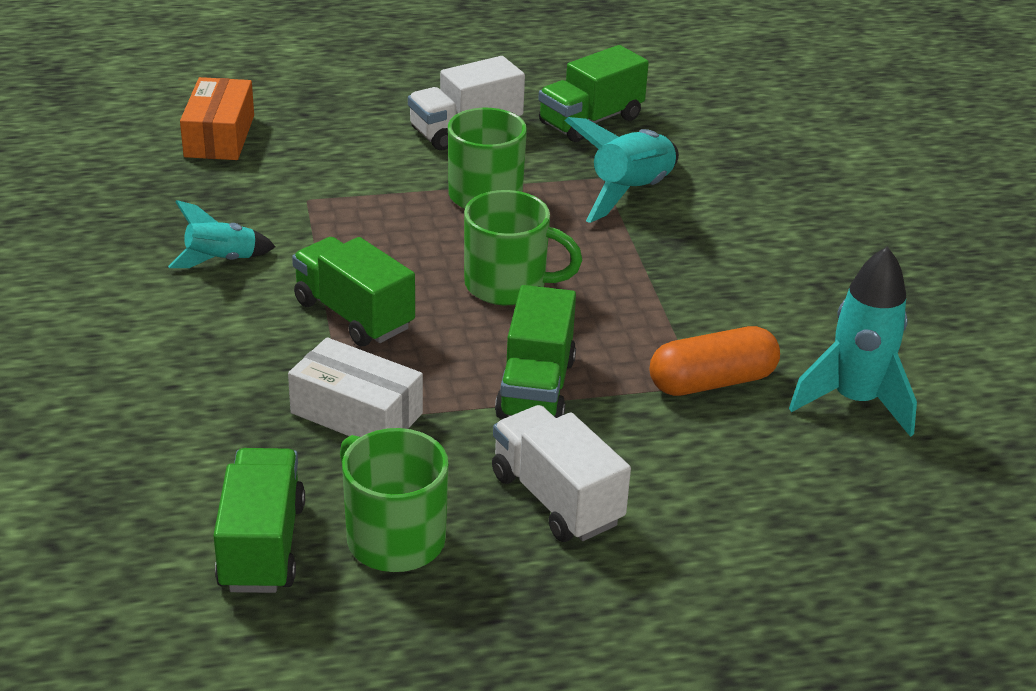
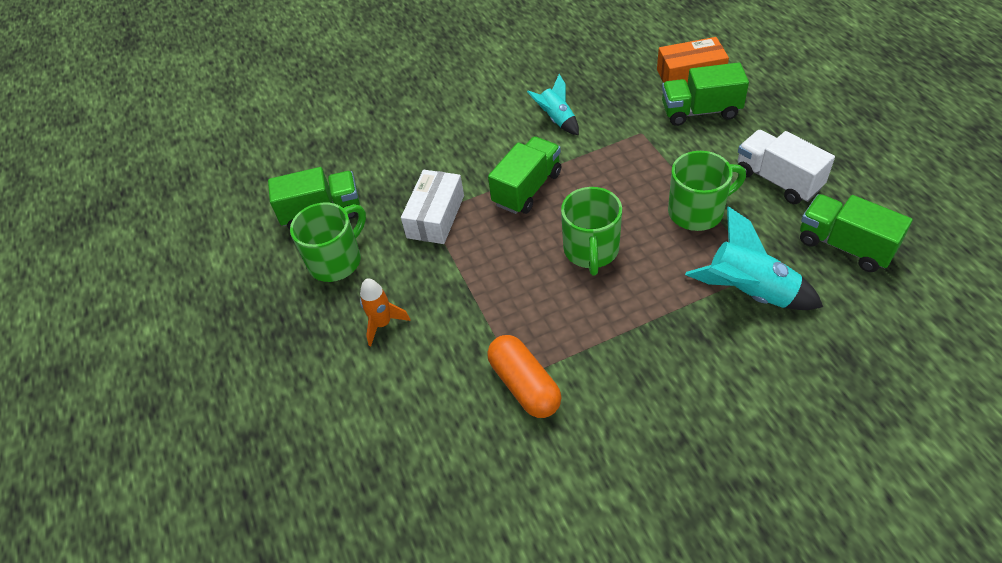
camera: 85 degrees right, 15 degrees up
(536, 388) = (485, 290): green truck -> green truck (700, 111)
(556, 499) = (383, 324): white truck -> orange rocket
(854, 401) = (532, 482): turquoise rocket -> none

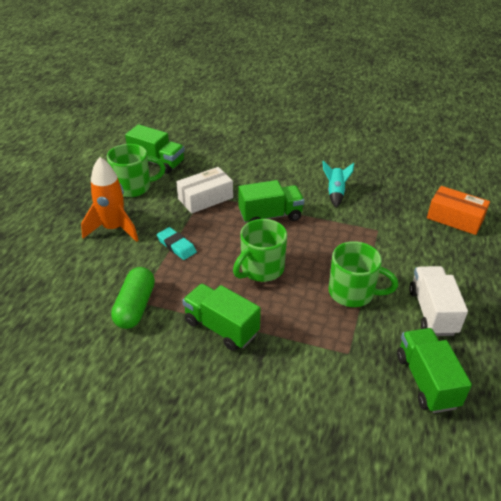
camera: 35 degrees right, 10 degrees down
(383, 324) = (114, 229): orange rocket -> orange rocket, size x1.66
(477, 290) = (176, 246): none -> turquoise eraser
(524, 385) = (135, 306): orange capsule -> green capsule
(700, 111) = (433, 242): green truck -> green truck (221, 327)
(749, 292) = (323, 358): turquoise rocket -> none

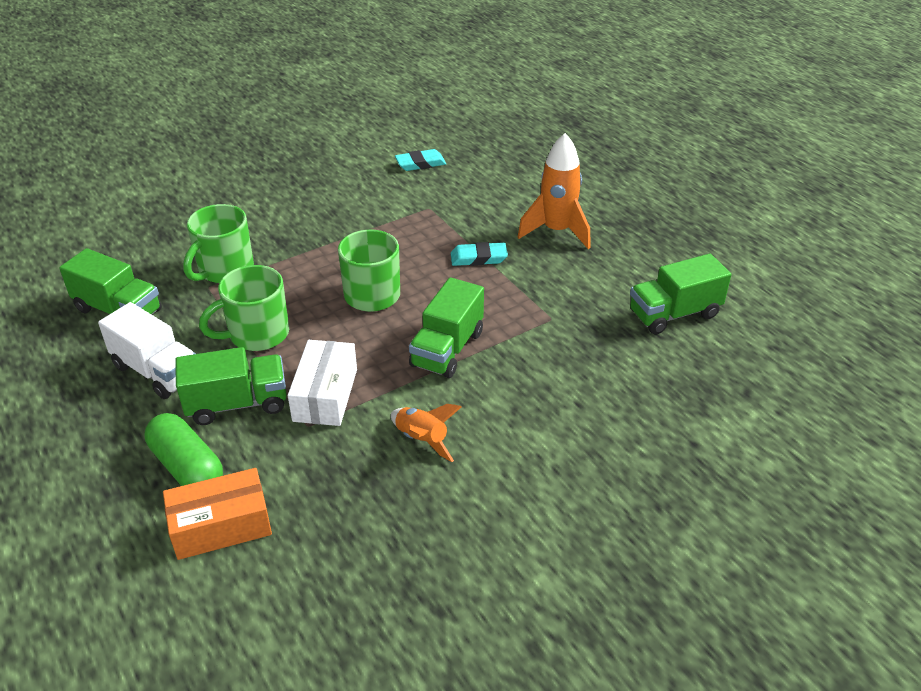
camera: 130 degrees right, 0 degrees up
(72, 345) = (420, 163): none -> turquoise eraser
(134, 187) = (629, 273): green mug -> green mug (224, 270)
(135, 306) = (423, 204): green capsule -> green capsule (187, 467)
(205, 198) = (543, 316): white box -> white box (325, 395)
(221, 327) = (336, 235): green truck -> green truck (237, 404)
(335, 193) = (422, 440): turquoise rocket -> orange rocket

